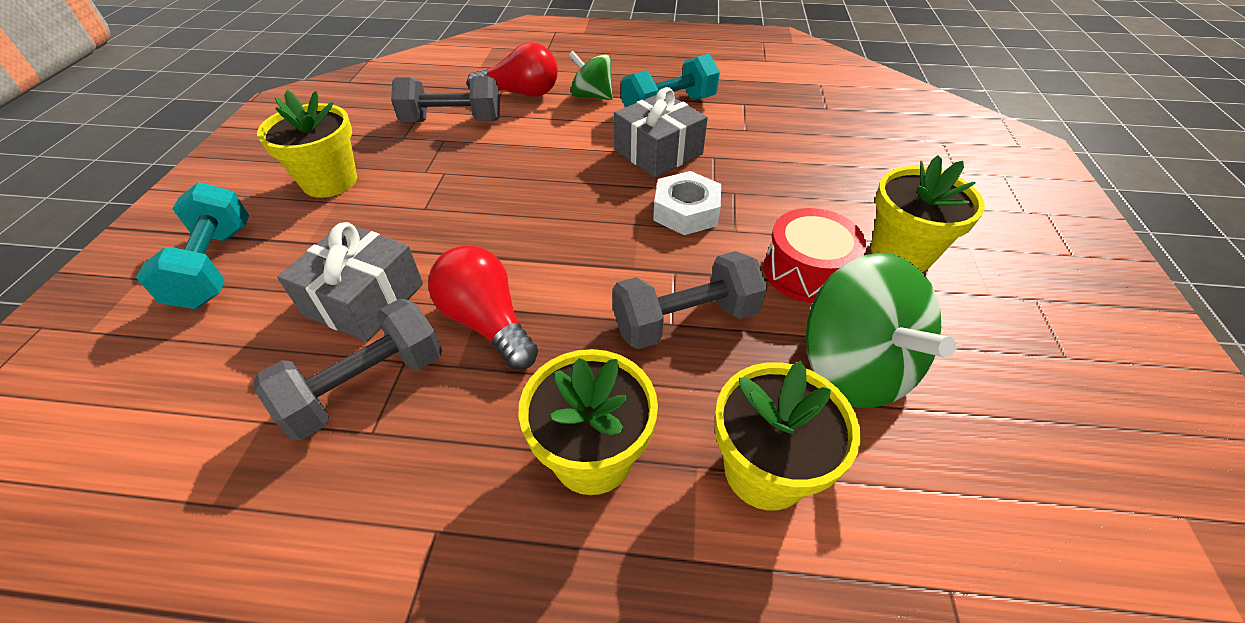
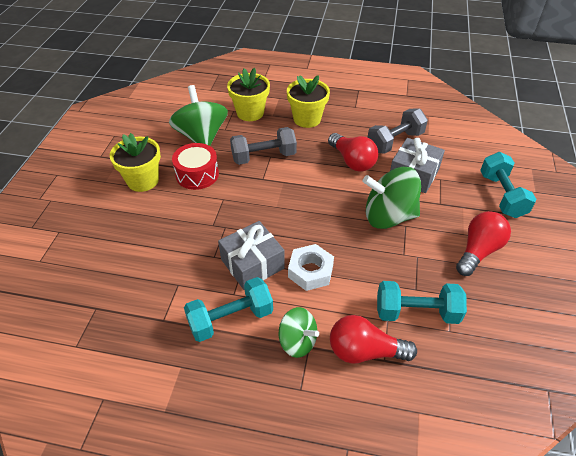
camera: 175 degrees left, 0 degrees up
(330, 181) = (478, 251): yellow flower pot -> red light bulb
(447, 219) = (388, 216): none -> green spinning top
(452, 121) = (416, 312): grey dumbbell -> turquoise dumbbell
(686, 211) = (247, 212): white nut -> white nut (310, 271)

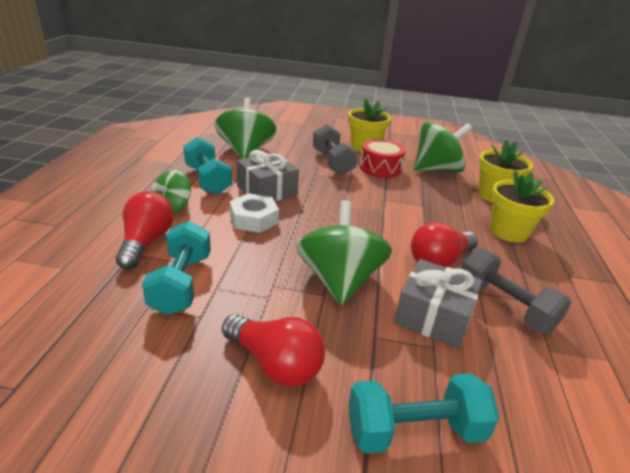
camera: 85 degrees right, 15 degrees down
(150, 289) = (245, 151): none -> green spinning top
(264, 157) = (420, 201): grey dumbbell -> grey dumbbell (332, 162)

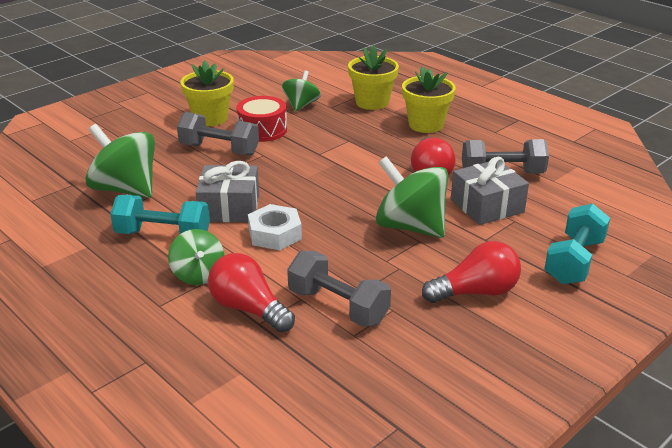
camera: 50 degrees left, 0 degrees up
(181, 283) = (338, 306): turquoise dumbbell -> grey dumbbell
(436, 170) = (301, 105): green spinning top -> green spinning top, size x0.59

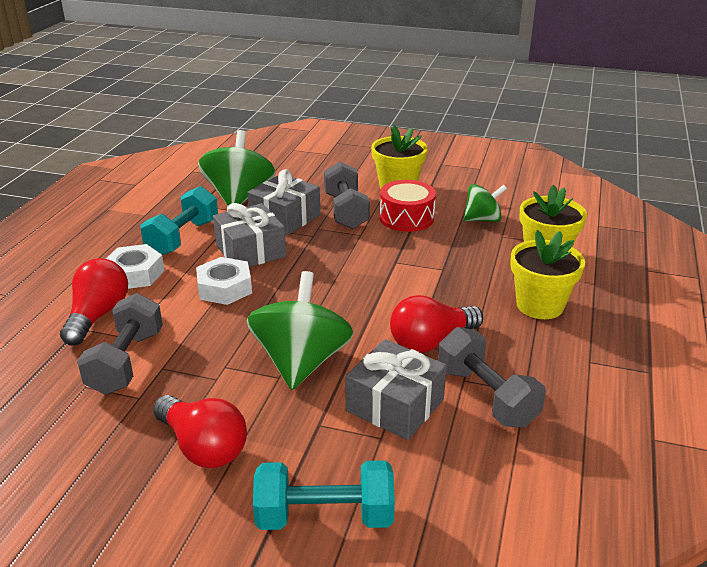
camera: 60 degrees right, 0 degrees up
(163, 235) = (183, 238): turquoise dumbbell -> turquoise dumbbell turned 45 degrees clockwise
(194, 178) = (285, 218): none -> grey gift
(198, 274) = (135, 274): green spinning top -> white nut

